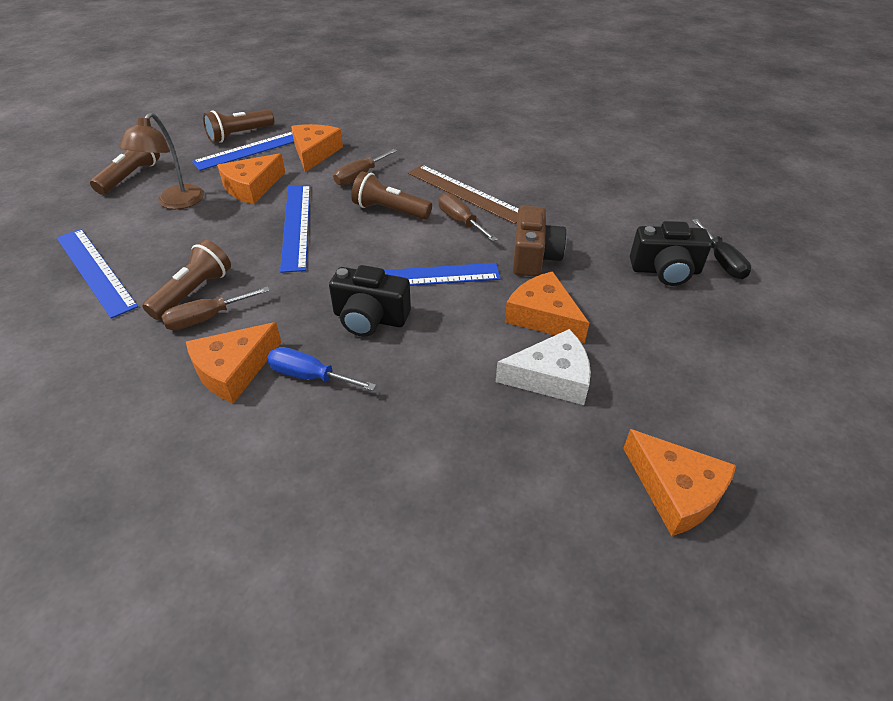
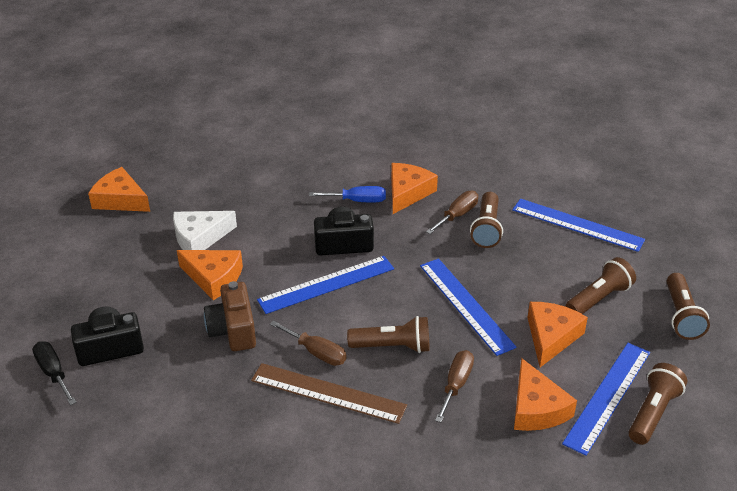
camera: 160 degrees right, 5 degrees down
(175, 203) = (599, 298): brown lamp -> brown flashlight

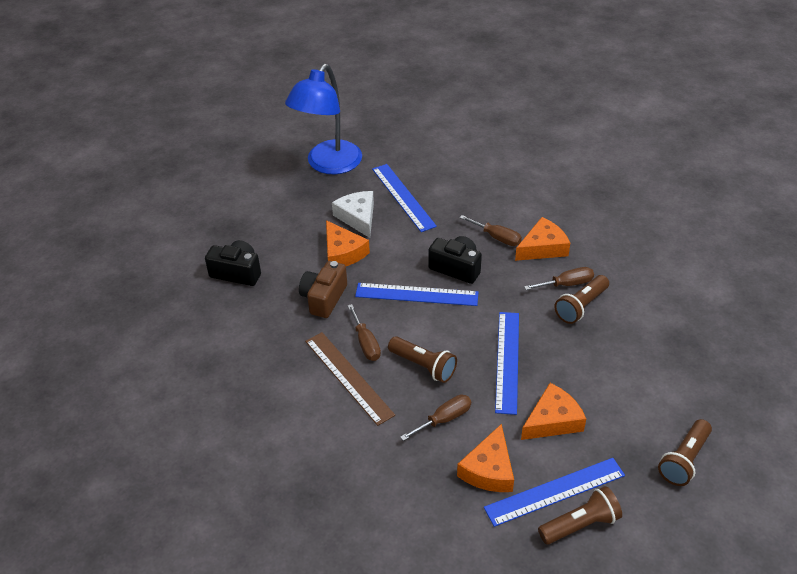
camera: 35 degrees right, 5 degrees up
(53, 373) = (191, 274): black screwdriver -> none
(120, 200) = (328, 165): orange cheese -> blue lamp
(199, 238) = (358, 217): white cheese -> white cheese turned 60 degrees clockwise
(357, 201) = (497, 237): blue screwdriver -> brown screwdriver
(577, 225) = (664, 338): blue ruler -> blue ruler (403, 197)
(599, 298) = (623, 409): brown flashlight -> none

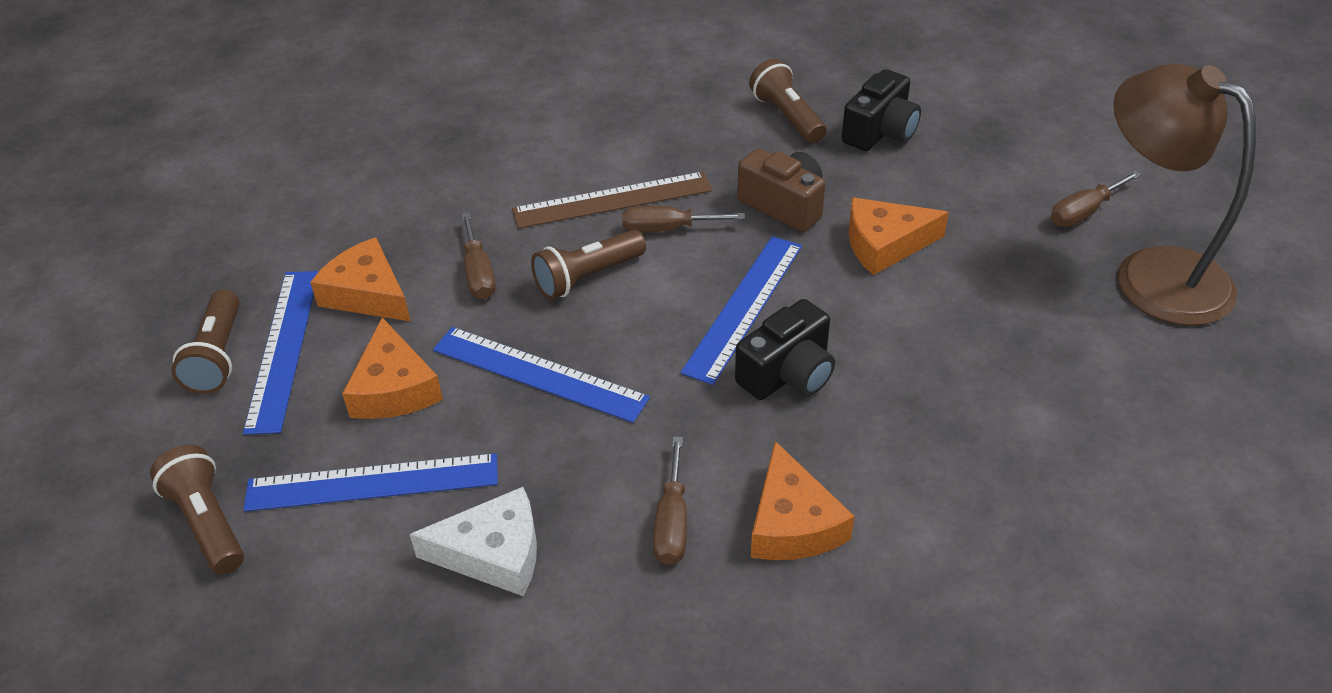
camera: 110 degrees right, 0 degrees up
(328, 165) = (1152, 274): blue lamp -> brown lamp
(358, 217) = (975, 280): white cheese -> white cheese (493, 553)
(403, 197) = (1022, 354): blue ruler -> blue ruler (372, 483)
(497, 237) = (850, 459): brown screwdriver -> brown screwdriver (1084, 212)
(581, 306) = (603, 521): brown flashlight -> brown flashlight (787, 117)

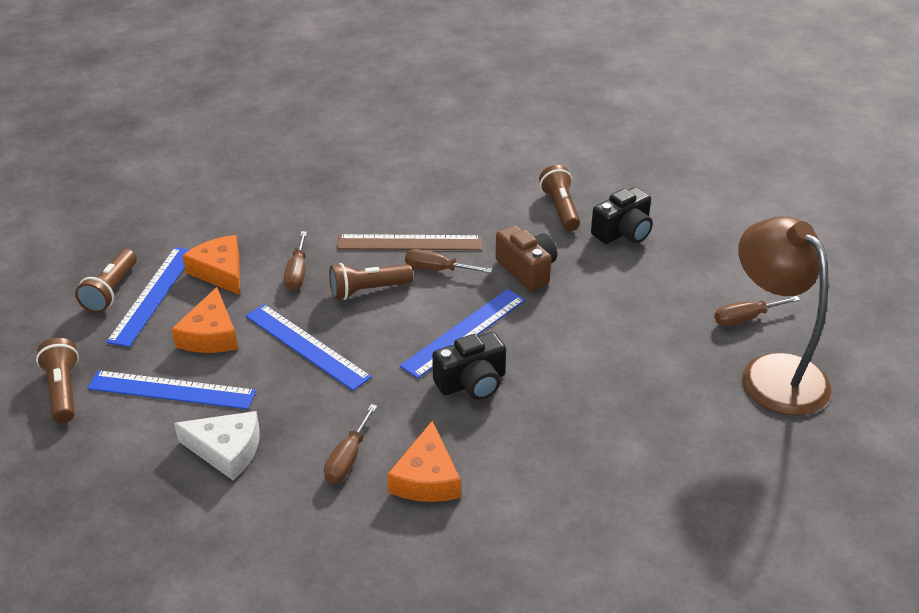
camera: 15 degrees right, 5 degrees down
(885, 244) = (585, 311): orange cheese -> none

